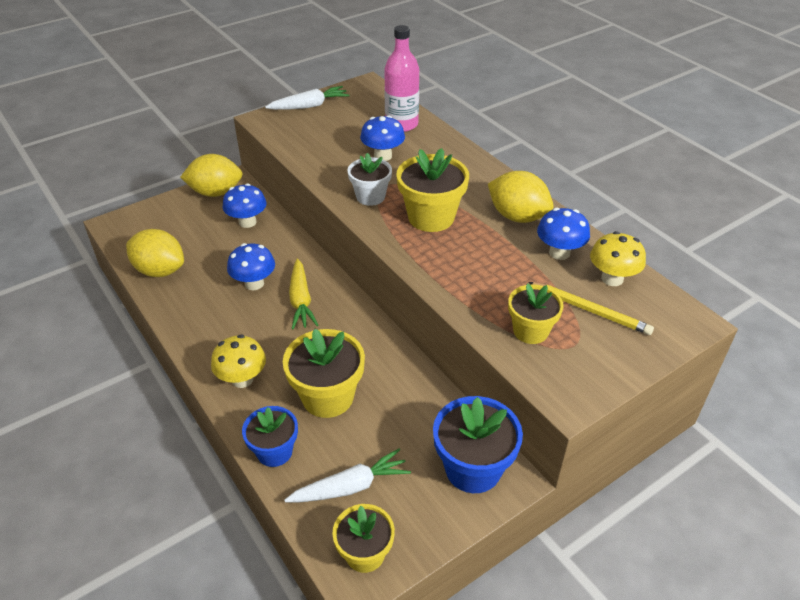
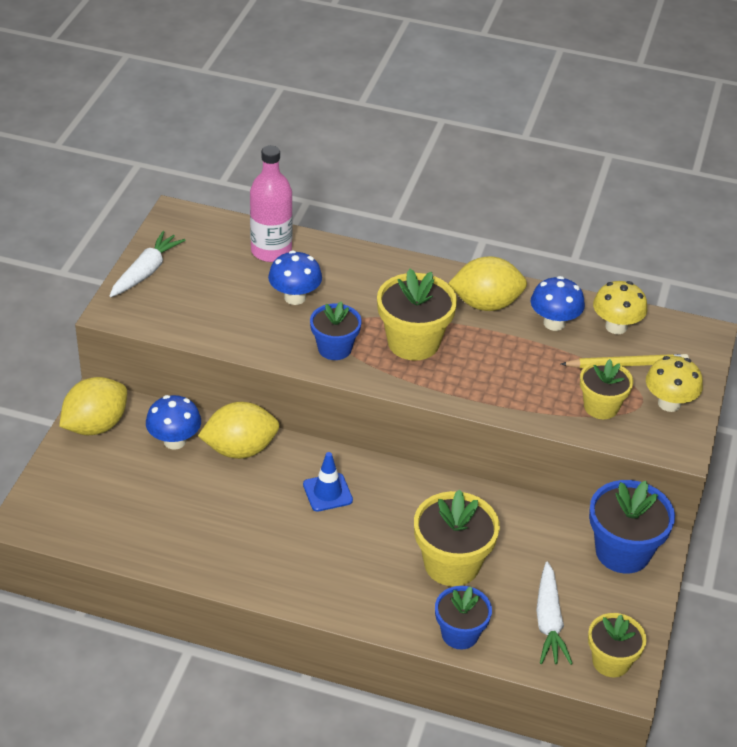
camera: 40 degrees left, 0 degrees up
(160, 270) = (147, 540): yellow lemon -> yellow lemon (240, 449)
(242, 379) = (361, 593): yellow mushroom -> yellow mushroom (669, 403)
(254, 283) = (262, 501): blue mushroom -> none
(301, 300) = (327, 492): yellow carrot -> blue traffic cone
(351, 486) = (549, 622): white carrot -> white carrot turned 150 degrees clockwise
(370, 196) = (334, 348): white flower pot -> blue flower pot

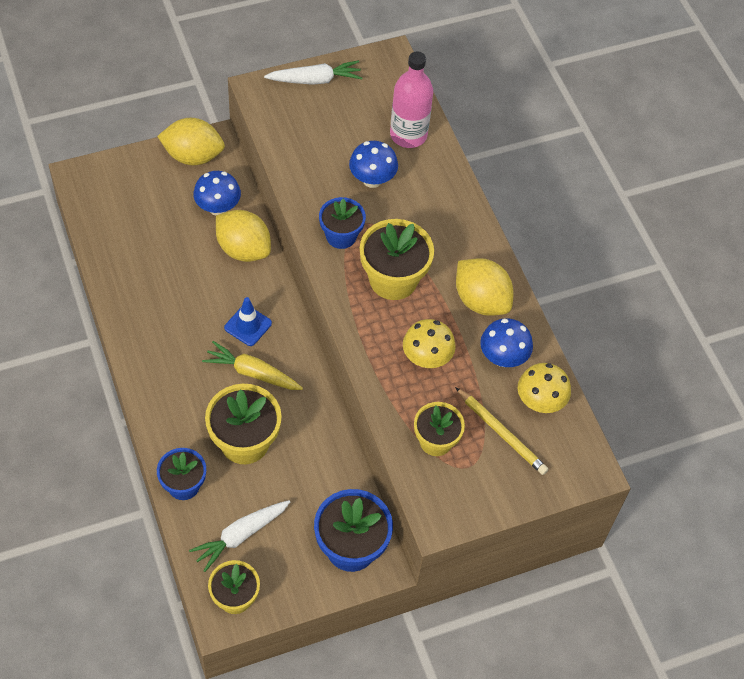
camera: 50 degrees right, 15 degrees up
(382, 518) = (252, 373): none -> yellow carrot
(669, 403) = (483, 486): yellow mushroom -> yellow mushroom (426, 358)

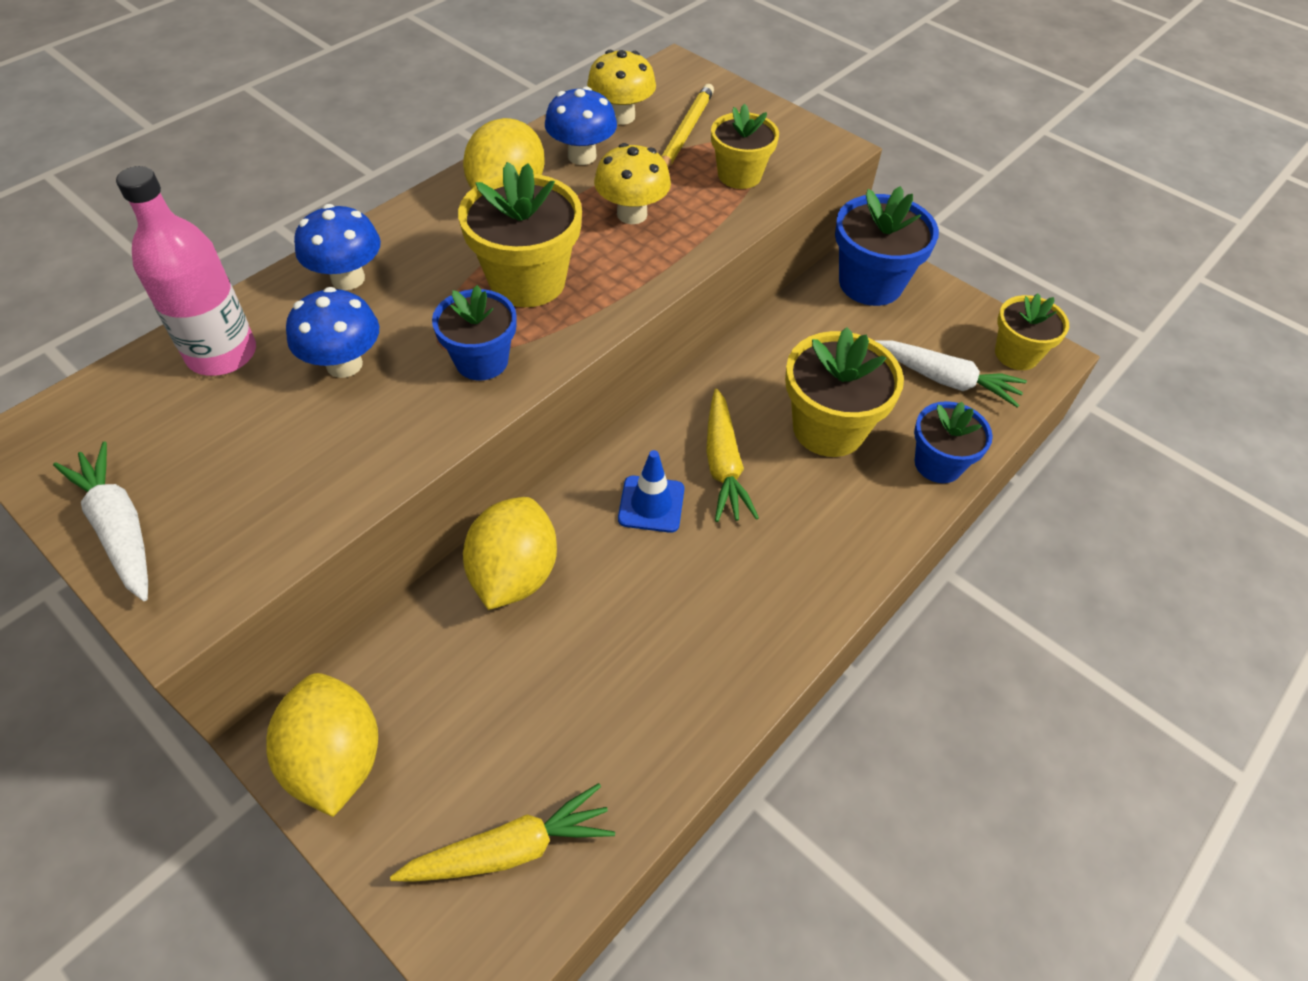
camera: 115 degrees left, 5 degrees down
(114, 199) = (511, 848): none -> yellow carrot
(218, 208) = (444, 653): blue mushroom -> blue mushroom (348, 278)

